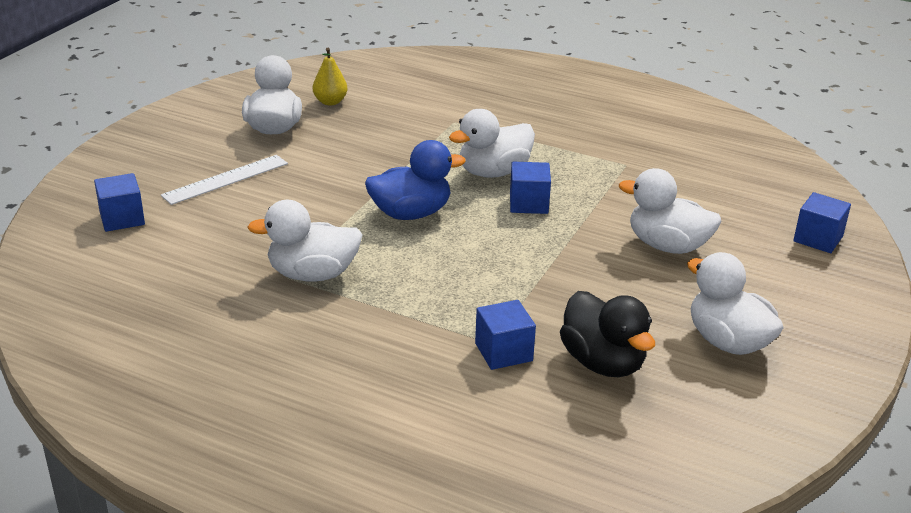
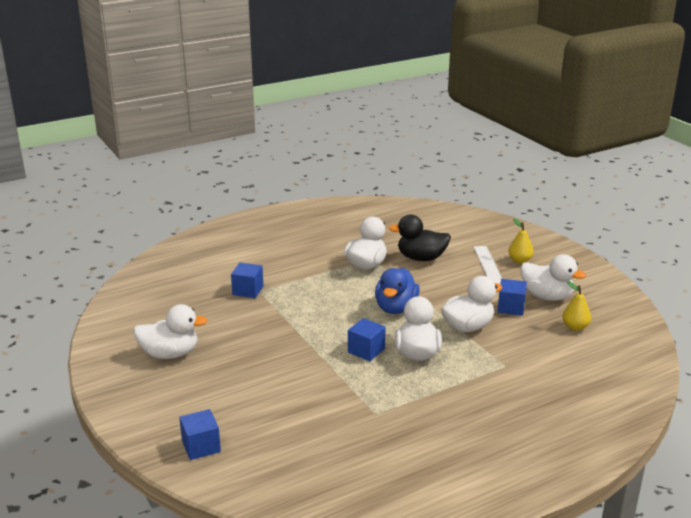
camera: 125 degrees right, 5 degrees down
(122, 218) = (470, 233): blue cube -> blue cube (511, 307)
(187, 163) = (519, 260): none -> yellow pear
(603, 363) = (206, 312): black duck -> black duck (421, 258)
(667, 246) = (267, 379): white duck -> white duck (468, 327)

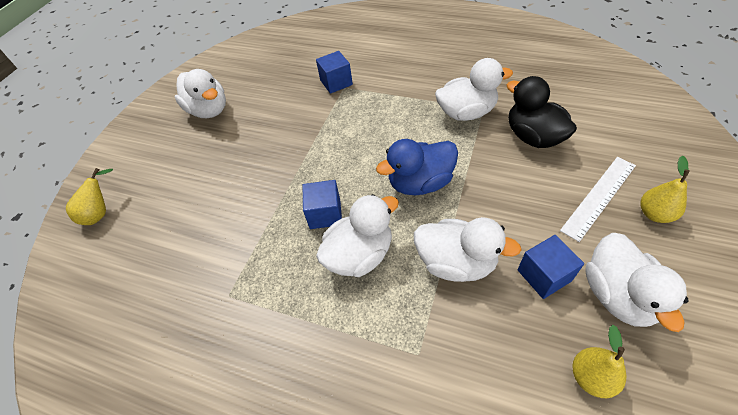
camera: 55 degrees right, 25 degrees up
(201, 446) = (100, 213): blue cube -> yellow pear

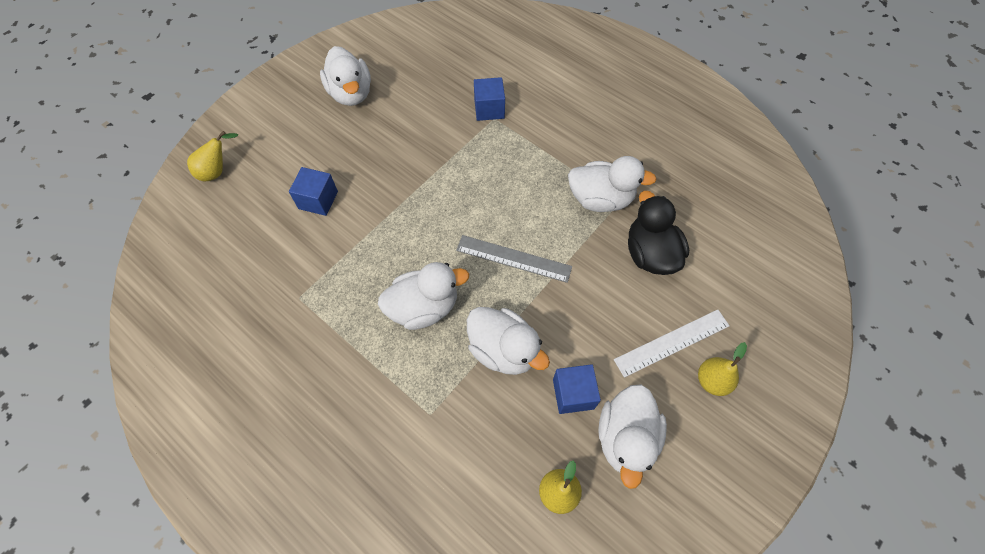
camera: 15 degrees right, 10 degrees up
(325, 214) = (412, 254): blue cube -> blue cube (318, 200)
(420, 183) = (513, 259): blue duck -> grey ruler

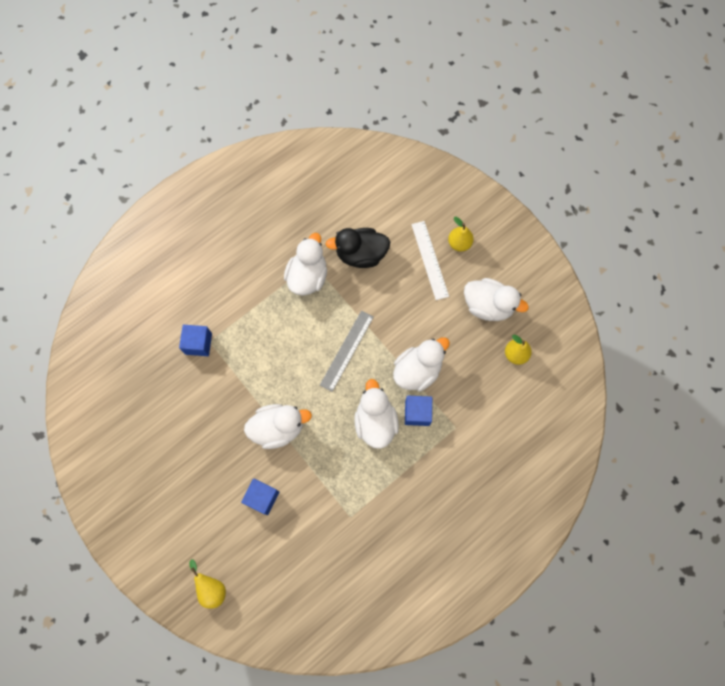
camera: 80 degrees left, 10 degrees up
(351, 93) = (150, 462): white duck -> white duck (278, 428)
(573, 394) = (455, 331): blue cube -> blue cube (417, 413)

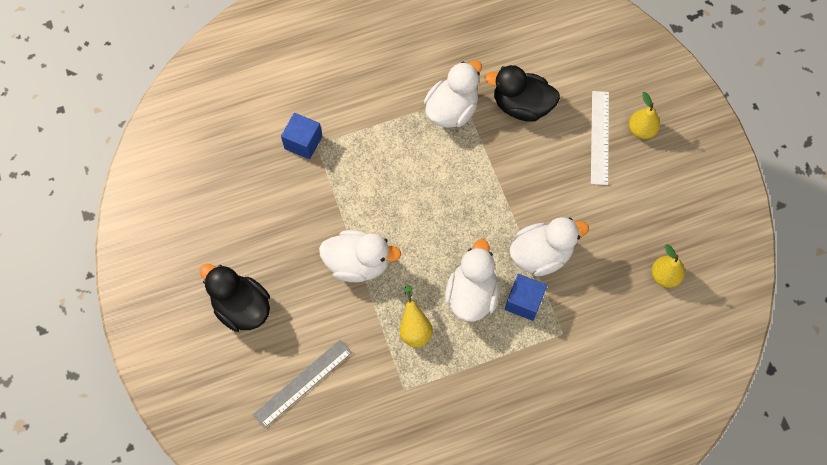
camera: 20 degrees right, 5 degrees down
(198, 497) = (242, 307): none -> black duck
(211, 588) = (219, 410): yellow pear -> yellow pear (414, 329)
(262, 497) = (312, 333): blue cube -> none
(347, 350) = (467, 205): grey ruler -> grey ruler (303, 383)
(488, 306) = (650, 211): white duck -> none

